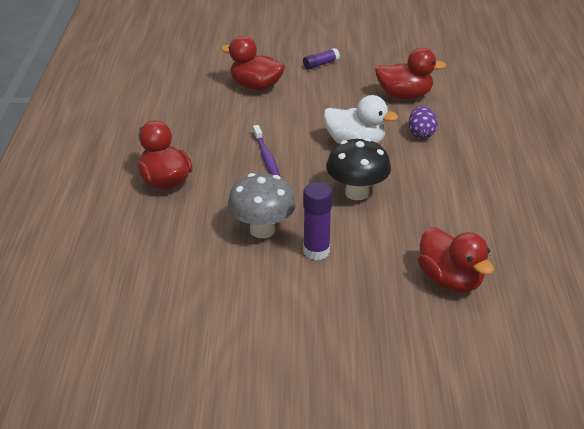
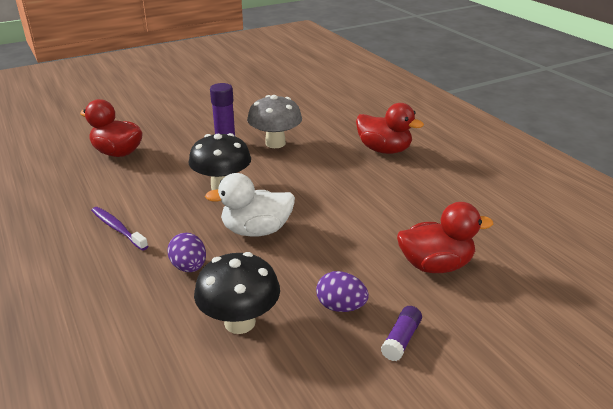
camera: 150 degrees right, 5 degrees down
(266, 156) = (329, 191): purple toothbrush -> purple toothbrush (117, 228)
(338, 85) = (341, 307): none -> purple egg
(404, 95) = (240, 322): red duck -> black mushroom

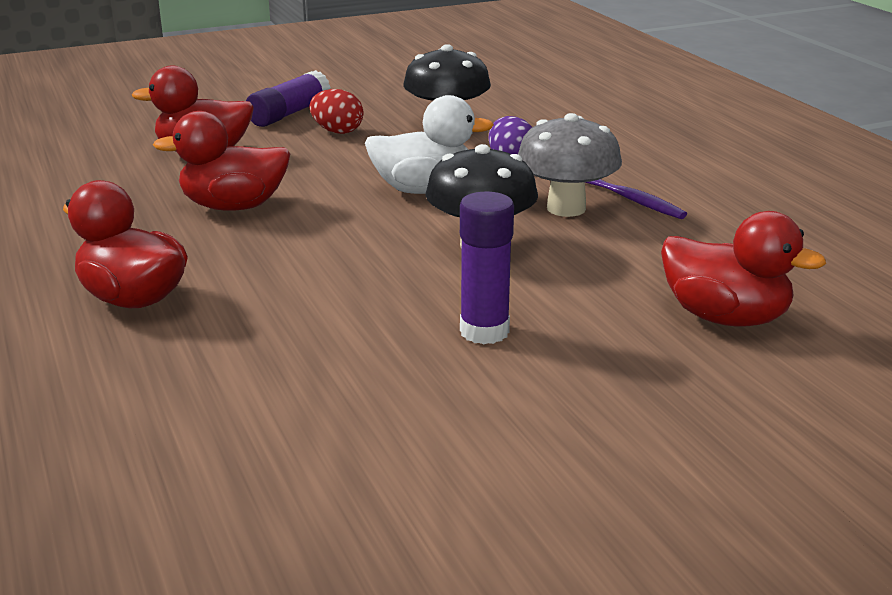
camera: 175 degrees left, 5 degrees down
(275, 143) = (367, 325): grey mushroom -> grey mushroom (566, 208)
(341, 307) = (337, 131): purple egg -> red egg
(375, 209) = (234, 206): none -> red duck
(401, 339) = (289, 114): purple glue stick -> purple glue stick, size x1.57

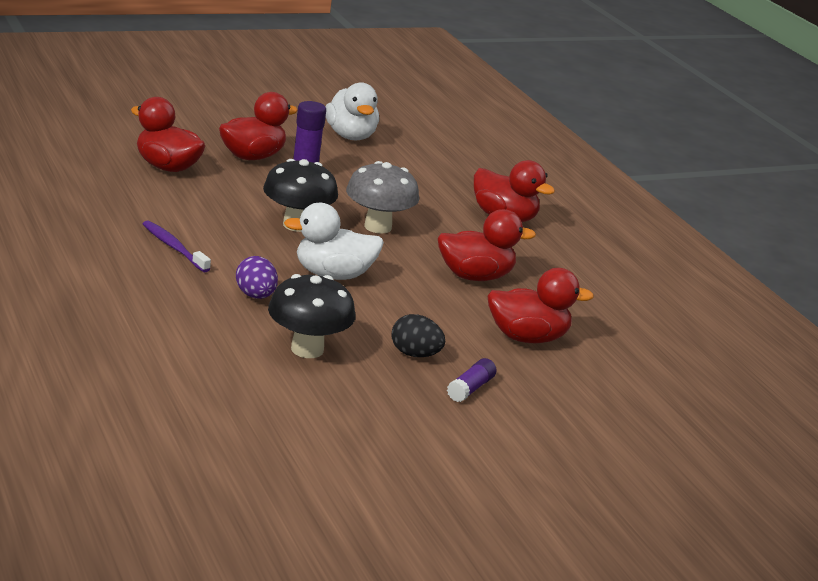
camera: 175 degrees right, 0 degrees up
(289, 114) = (470, 388): purple glue stick -> purple glue stick, size x0.64
(337, 131) = (414, 354): red egg -> black egg
(394, 467) = (350, 136): none -> white duck
(566, 208) = (227, 245): grey mushroom -> grey mushroom (378, 227)
(592, 366) = (252, 156): none -> red duck

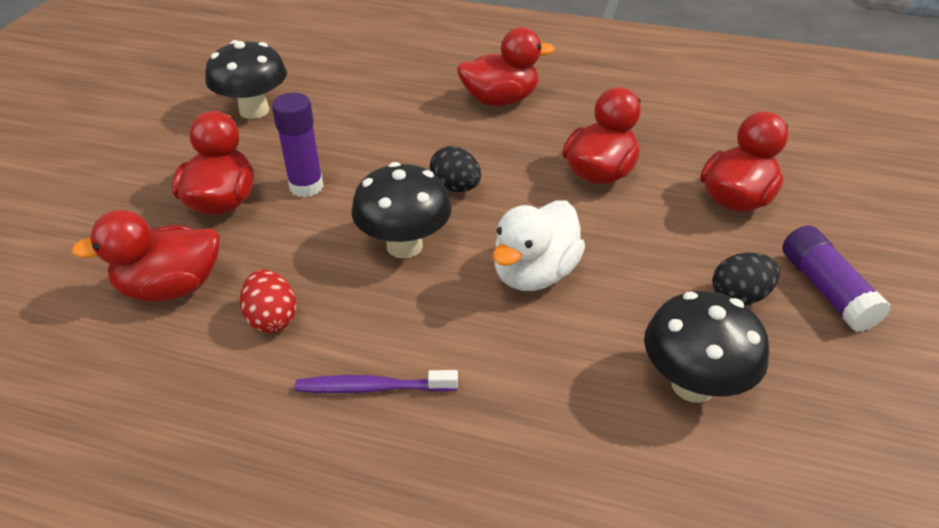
camera: 45 degrees left, 15 degrees up
(184, 203) = (272, 318): none -> red egg
(255, 295) = (542, 368): purple egg -> none
(350, 136) = (254, 111): white duck -> black mushroom
(378, 227) = (455, 187): grey mushroom -> black egg
(470, 388) = (826, 290): purple glue stick -> purple glue stick, size x1.57

